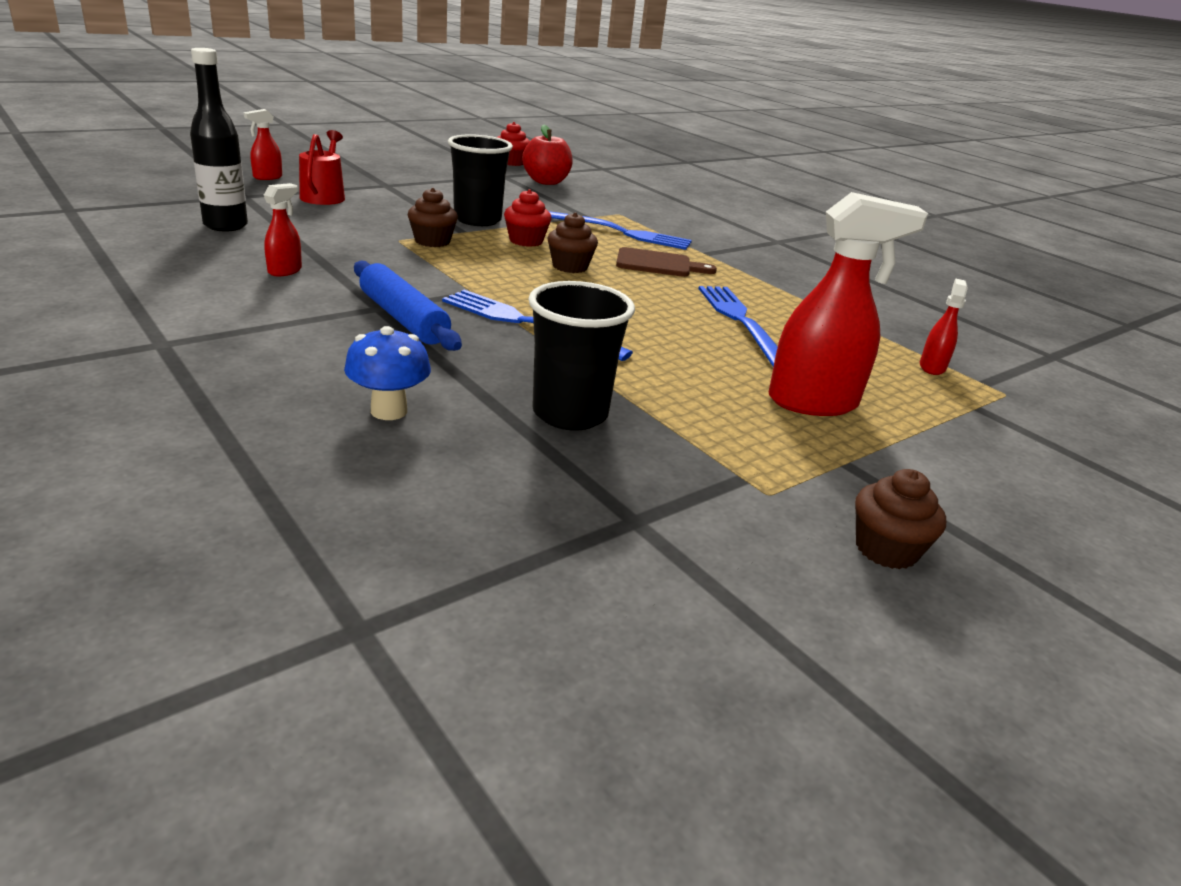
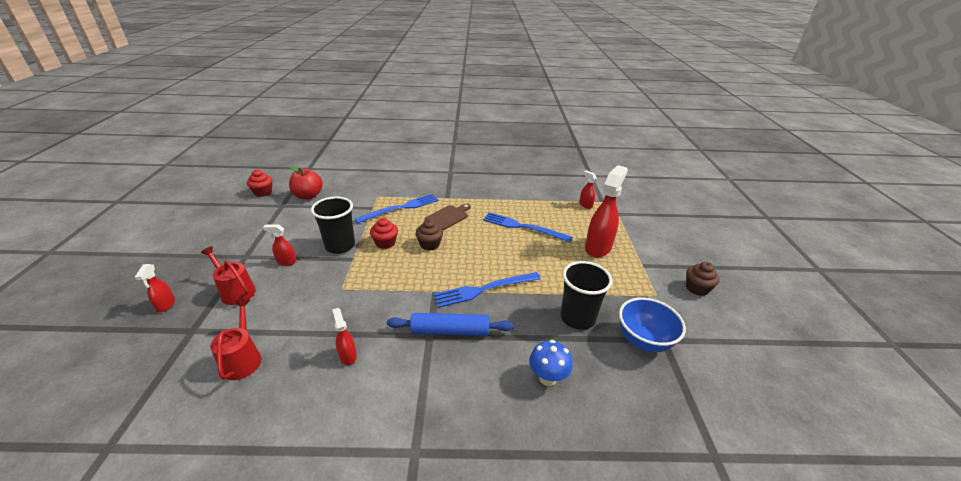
camera: 50 degrees left, 5 degrees up
(225, 226) = (242, 359): black bottle -> red watering can
(406, 203) = (286, 261): none -> red spray bottle
(432, 241) = (356, 276): brown cupcake -> none
(599, 495) = (643, 341): none -> blue bowl

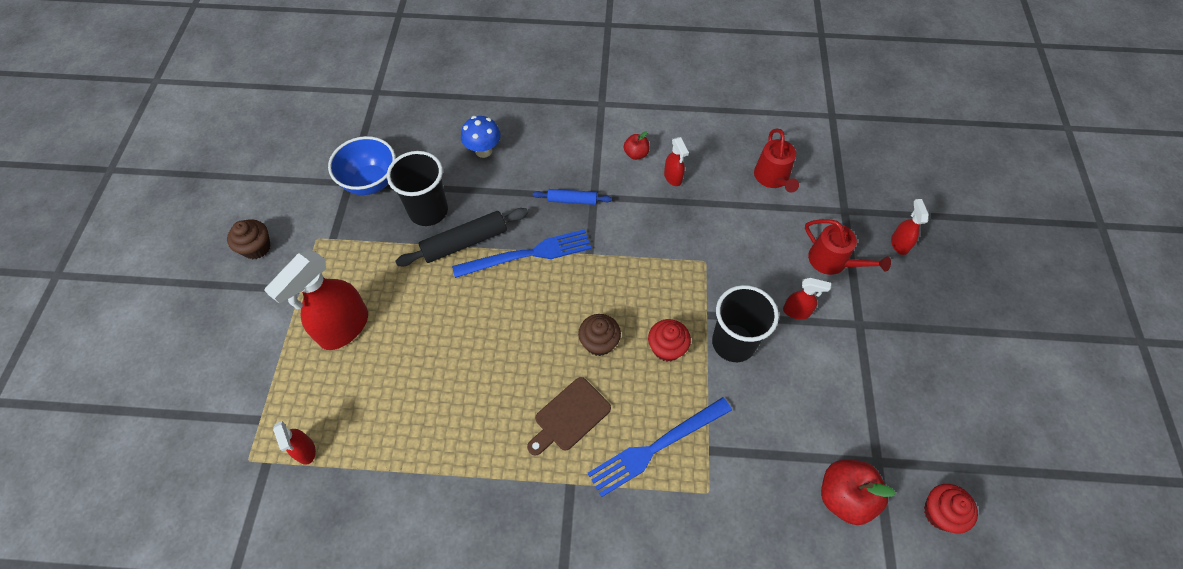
camera: 175 degrees left, 25 degrees up
(381, 381) = (636, 154): none -> red apple
(450, 331) = (572, 200): blue rolling pin -> blue rolling pin, size x0.59
(523, 227) = (445, 383): blue fork -> none
(537, 296) = (465, 242): none -> black rolling pin

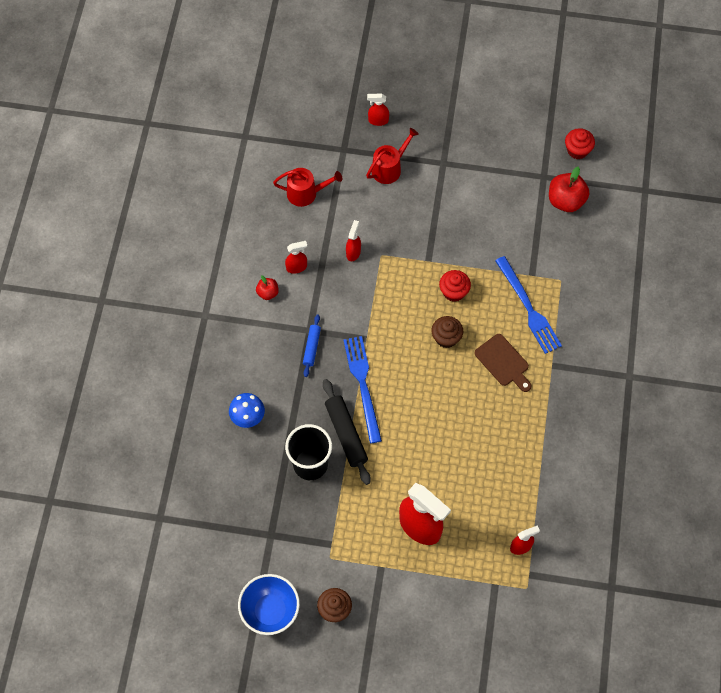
camera: 85 degrees left, 5 degrees up
(371, 182) = (272, 515): blue bowl -> blue bowl (270, 611)
(733, 343) = (452, 247): black cup -> none
(797, 311) = (430, 201): red spray bottle -> red spray bottle (353, 252)

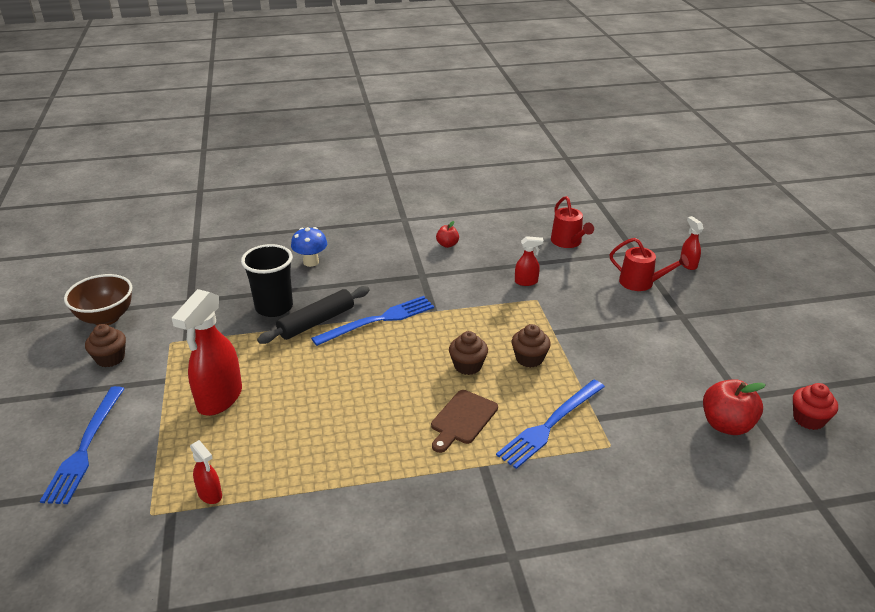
camera: 70 degrees right, 30 degrees down
(270, 611) = (106, 318): blue bowl -> brown bowl
(297, 267) = (485, 254): red spray bottle -> none
(312, 347) = (404, 280): blue rolling pin -> none
(442, 631) = (85, 447): none -> blue fork
(454, 292) = (529, 358): red cupcake -> brown cupcake

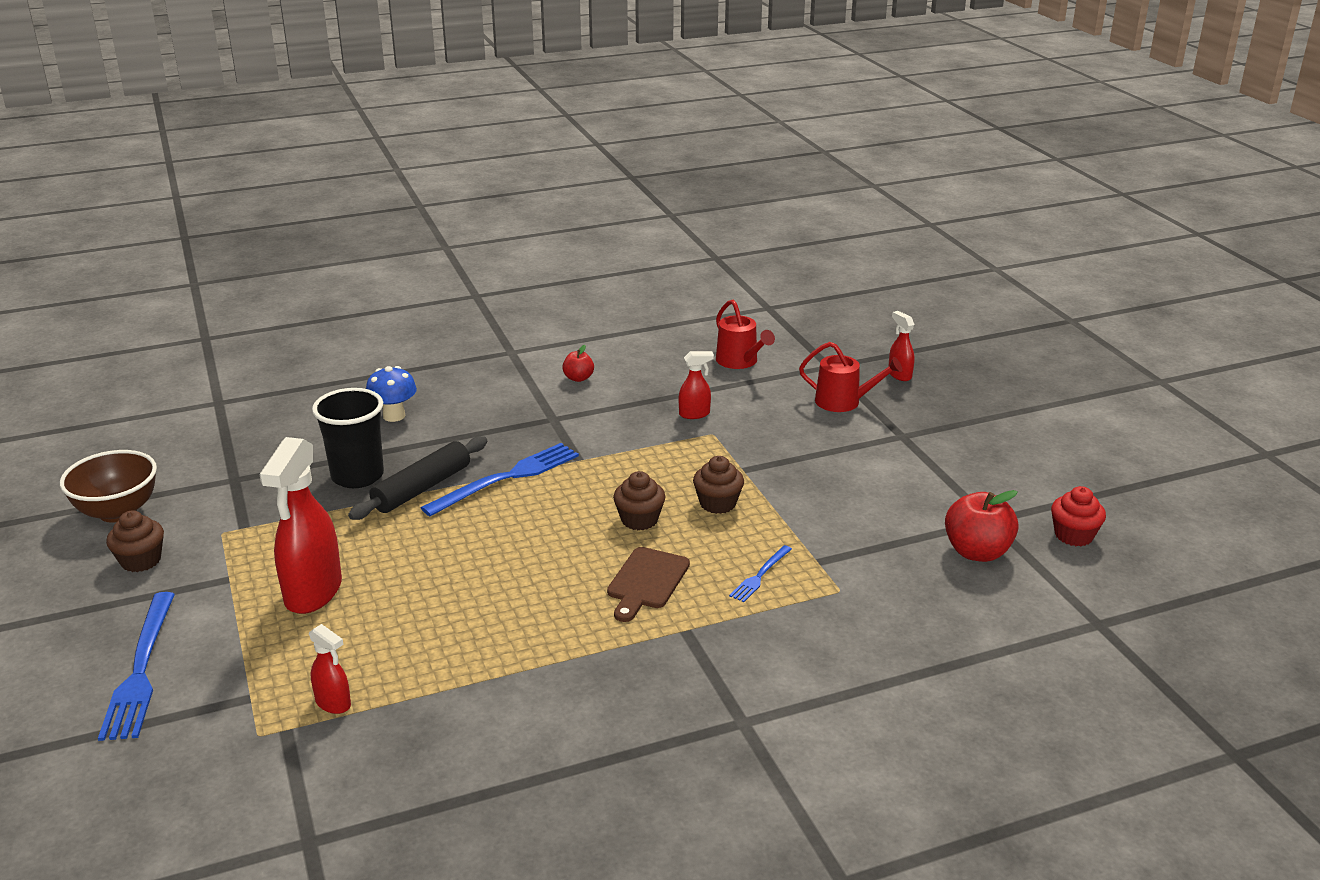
camera: 10 degrees left, 5 degrees down
(550, 425) = (760, 575): blue fork -> blue fork, size x0.51

